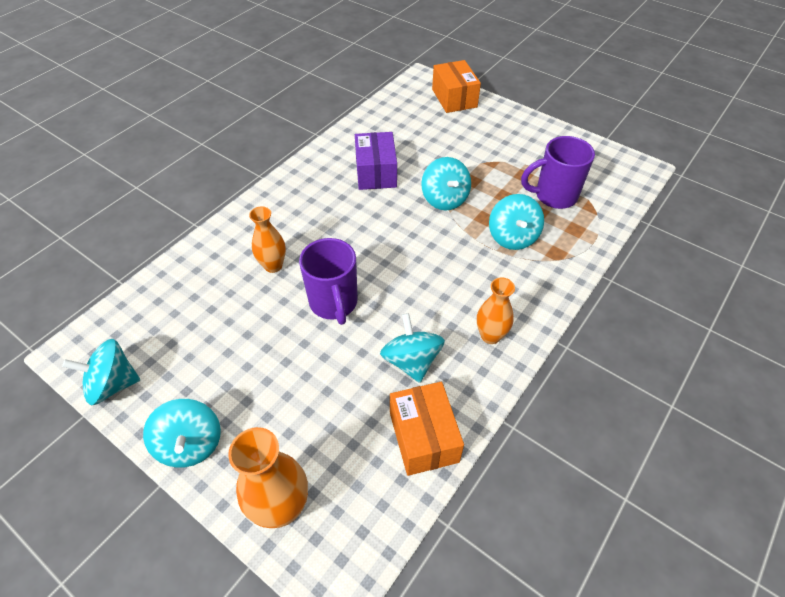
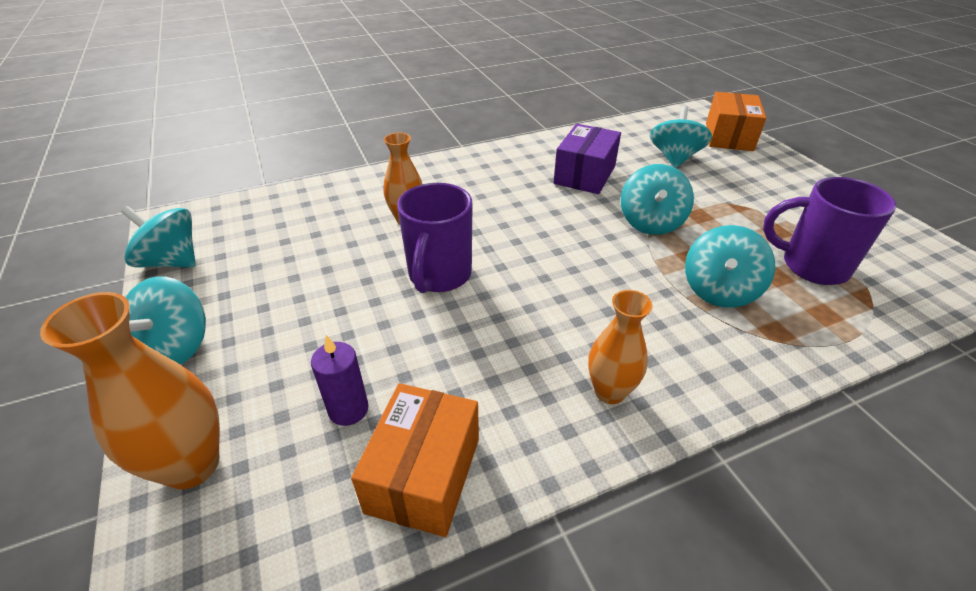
camera: 30 degrees right, 10 degrees down
(349, 424) = (348, 409): none -> purple candle
(411, 361) = (480, 374): turquoise spinning top -> turquoise spinning top (674, 158)

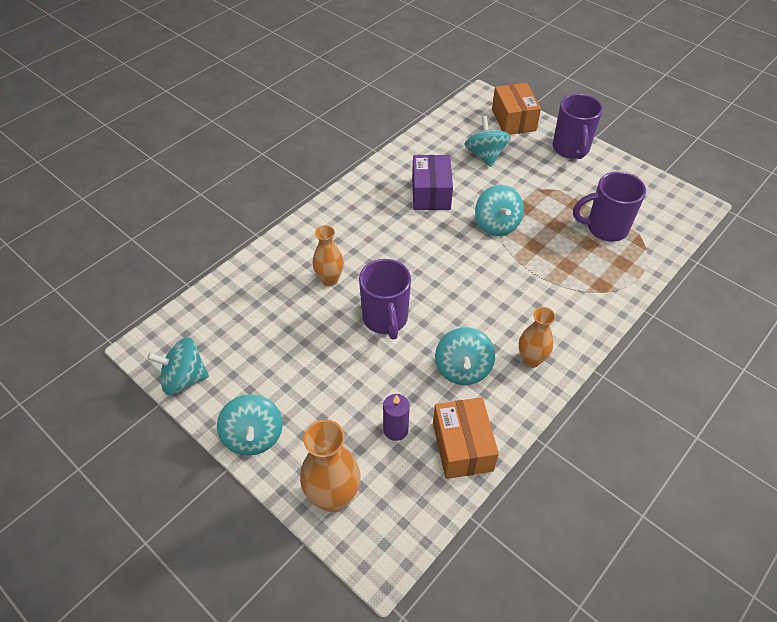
camera: 25 degrees left, 10 degrees up
(719, 290) = (560, 266): turquoise spinning top -> turquoise spinning top (463, 369)
(794, 176) = (571, 149): none -> purple mug

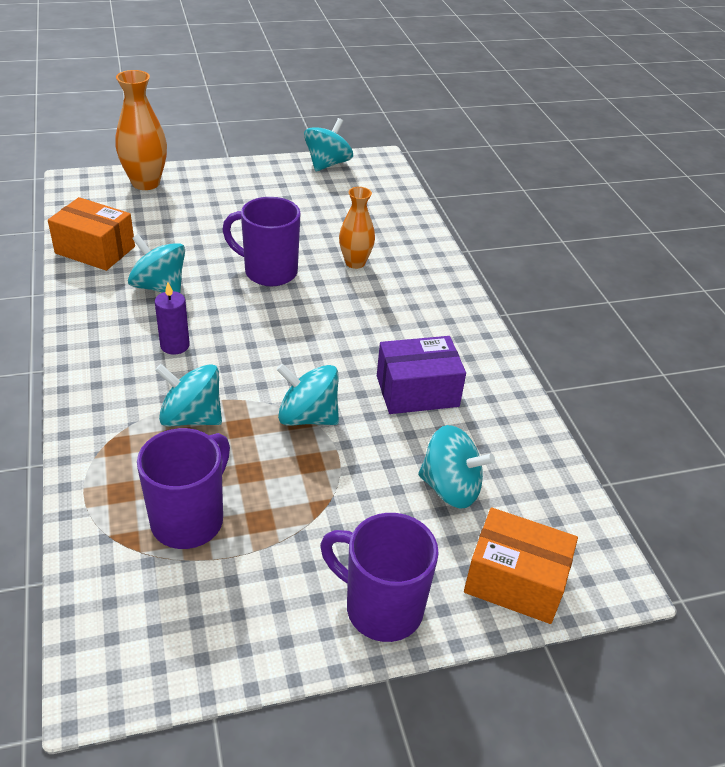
camera: 120 degrees right, 10 degrees down
(253, 436) = (238, 172): turquoise spinning top -> turquoise spinning top (191, 417)
(395, 429) = (156, 228): purple candle -> purple candle (175, 345)
(431, 193) = (417, 391): purple box -> purple box turned 45 degrees counterclockwise
(531, 360) = (110, 331): orange vase -> none

